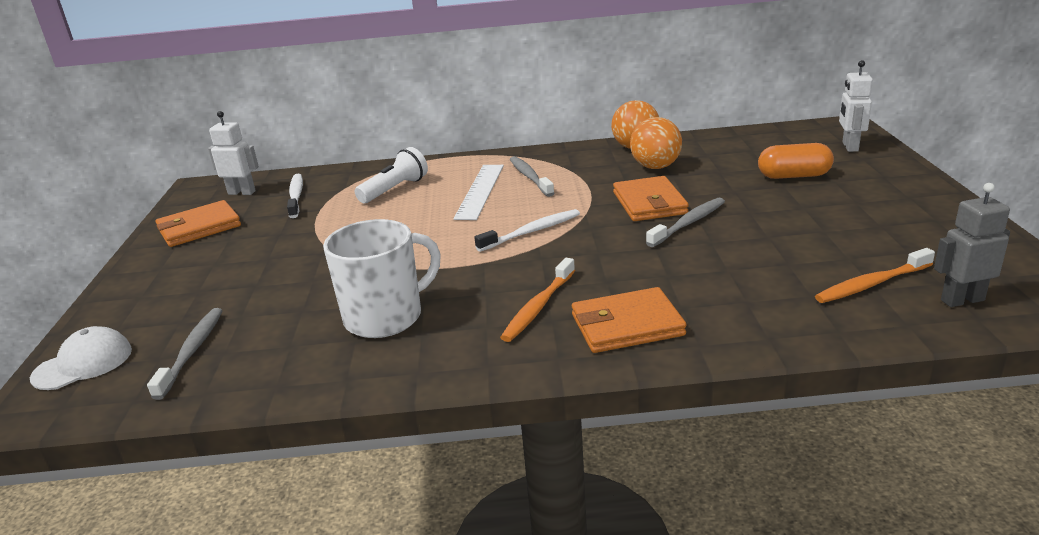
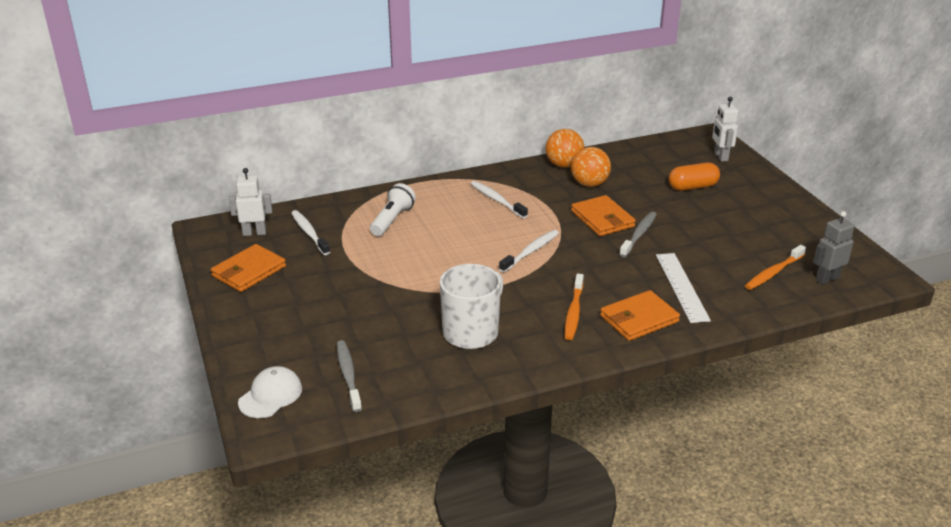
camera: 20 degrees left, 5 degrees up
(480, 191) = (465, 216): white ruler -> white ruler (682, 287)
(530, 177) = (497, 200): grey toothbrush -> white toothbrush

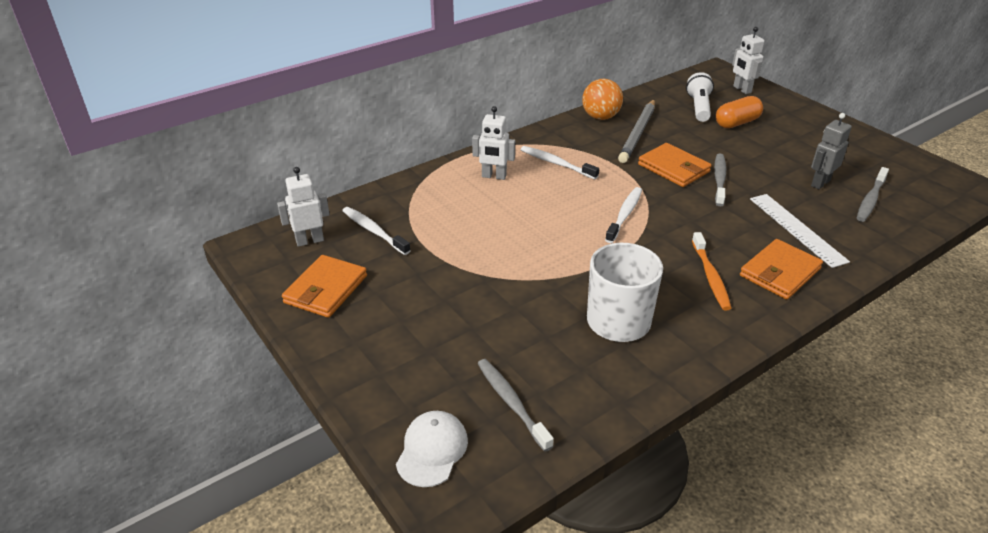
camera: 15 degrees left, 5 degrees up
(392, 220) = (459, 202): white flashlight -> white flashlight (699, 107)
(434, 203) = (494, 176): none -> white robot
(589, 184) = (638, 133): orange ball -> grey pencil
(773, 273) = (870, 200): orange toothbrush -> grey toothbrush
(827, 279) = (922, 198): grey robot -> grey robot (820, 183)

